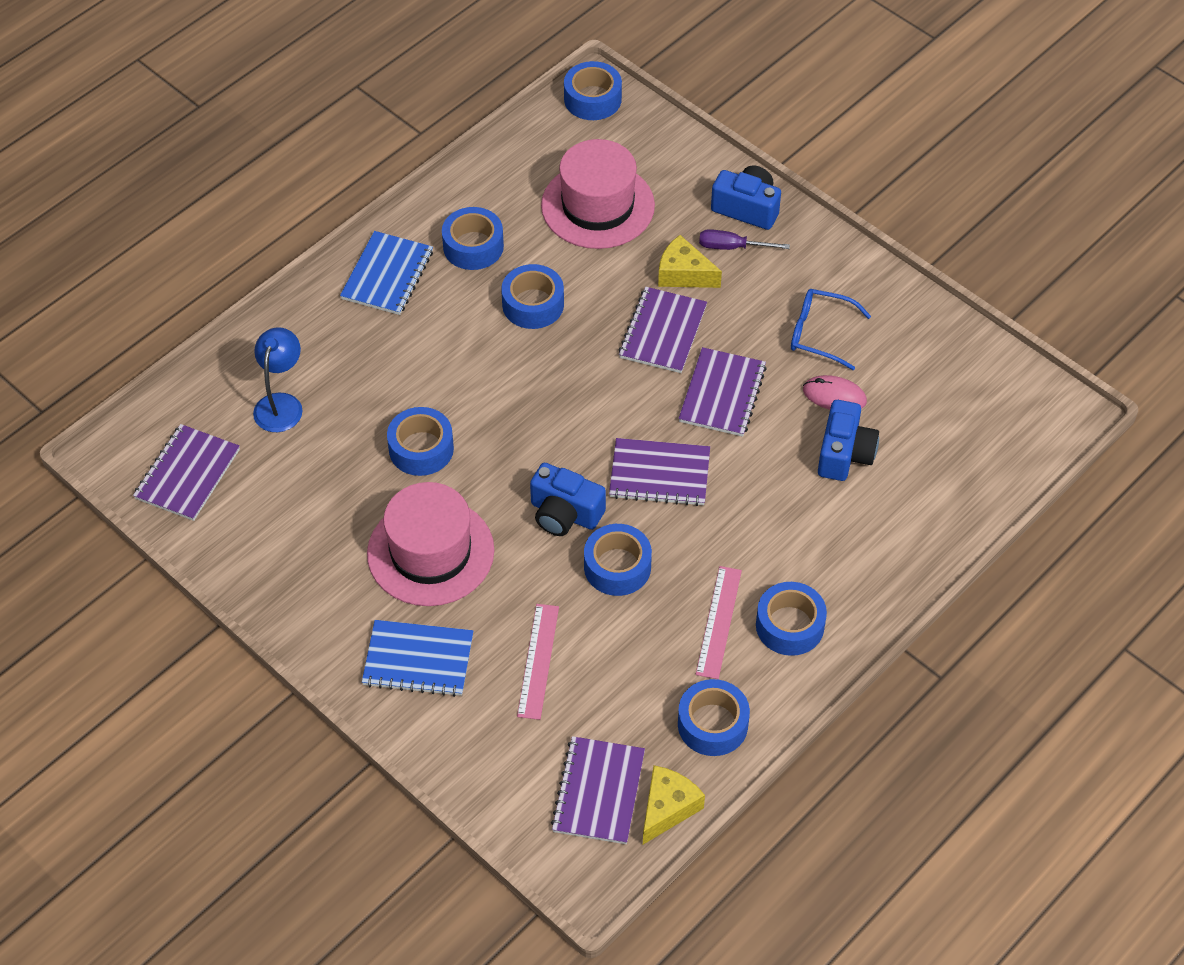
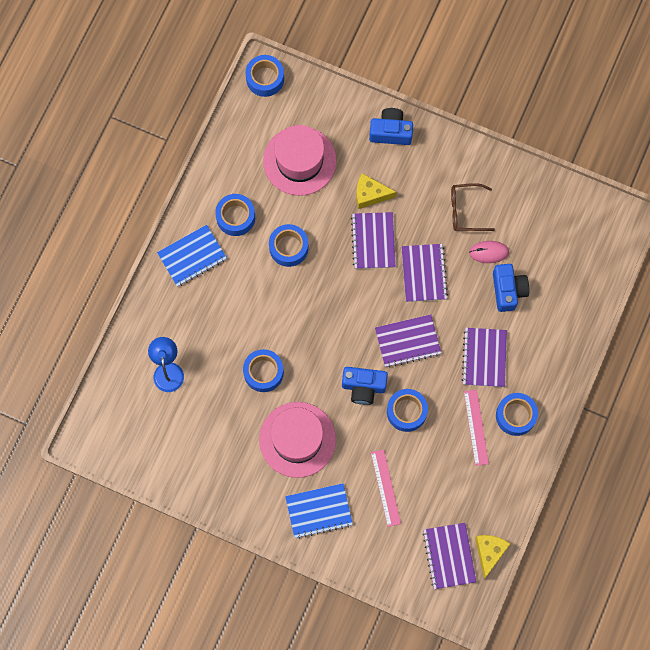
camera: 20 degrees left, 20 degrees up
(187, 474) = (134, 437): purple notebook -> purple notebook (484, 358)
(387, 275) = (192, 256): blue notebook -> blue notebook turned 60 degrees clockwise
(712, 724) = (495, 493): blue tape -> none
(732, 247) = (392, 164): purple screwdriver -> none
(819, 333) = (465, 210): blue glasses -> brown glasses

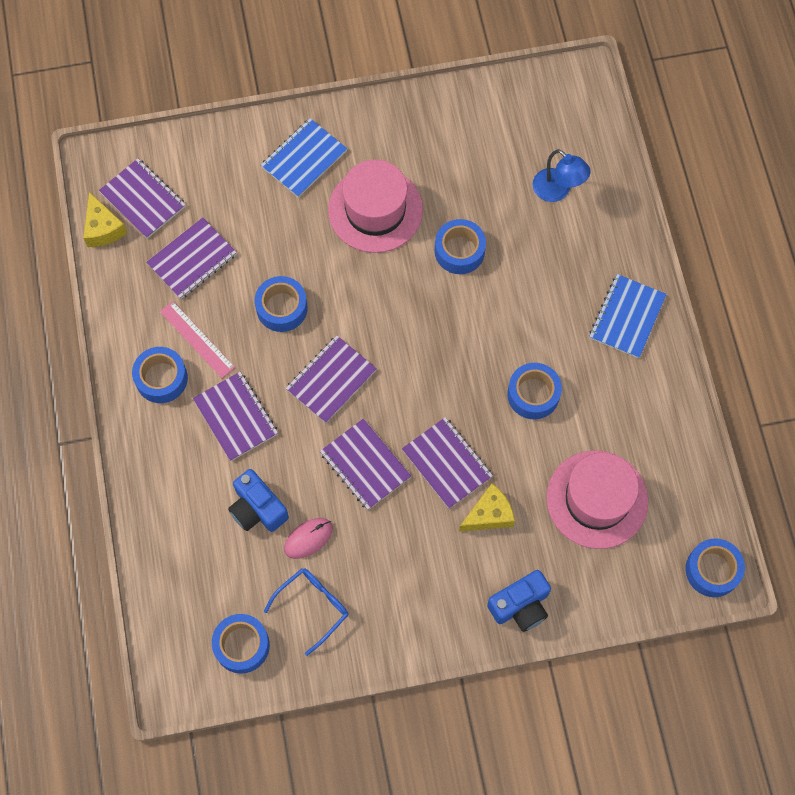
camera: 145 degrees right, 5 degrees down
(235, 217) = (615, 389): blue tape -> blue tape (242, 645)
(363, 387) = (345, 303): blue camera -> none
(385, 488) = (252, 222): pink ruler -> none
(443, 487) = (192, 259): none -> purple notebook
(465, 210) = (368, 569): brown glasses -> none
(512, 211) = (313, 607): none -> blue glasses

